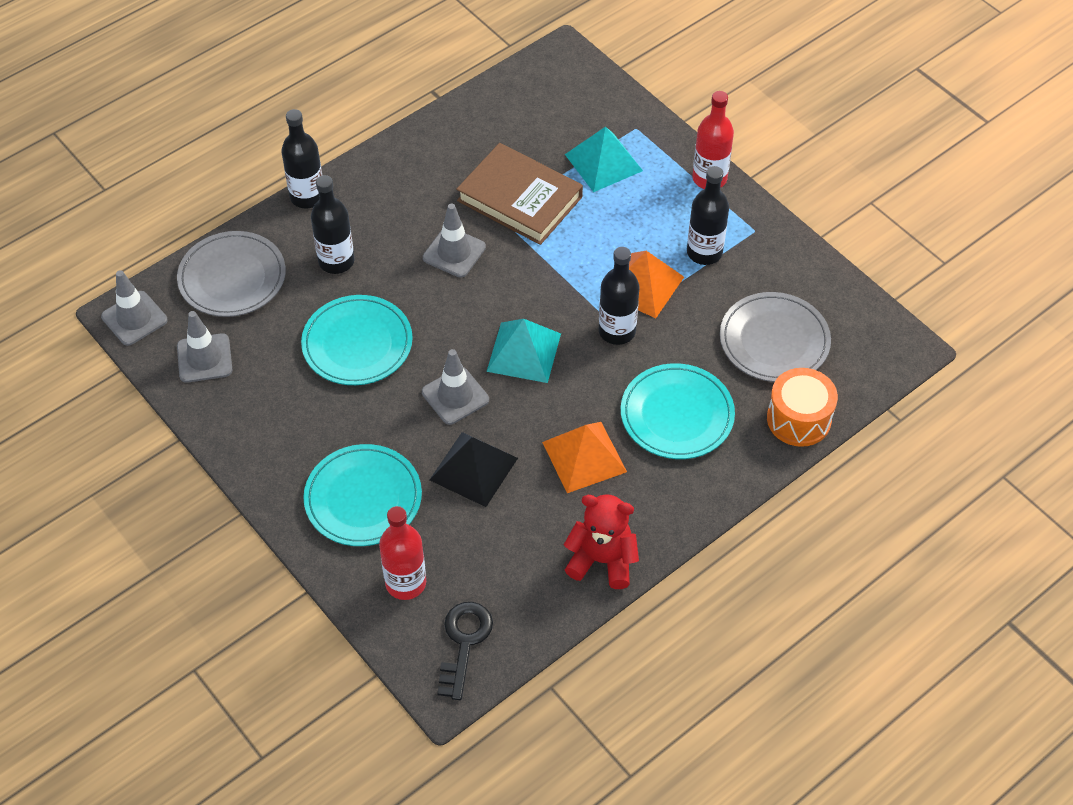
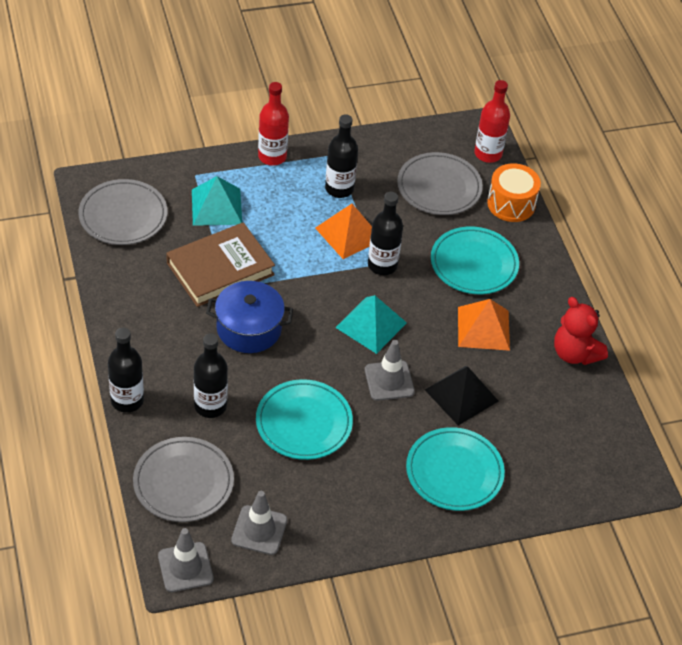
camera: 70 degrees left, 5 degrees down
(405, 583) = (542, 473): red bottle -> red bottle (488, 154)
(454, 252) = (249, 329): grey traffic cone -> blue pot
(464, 643) = (608, 457): black key -> none
(540, 97) = (123, 215): none -> grey plate
(602, 560) = (575, 353): red teddy bear -> red teddy bear turned 75 degrees counterclockwise

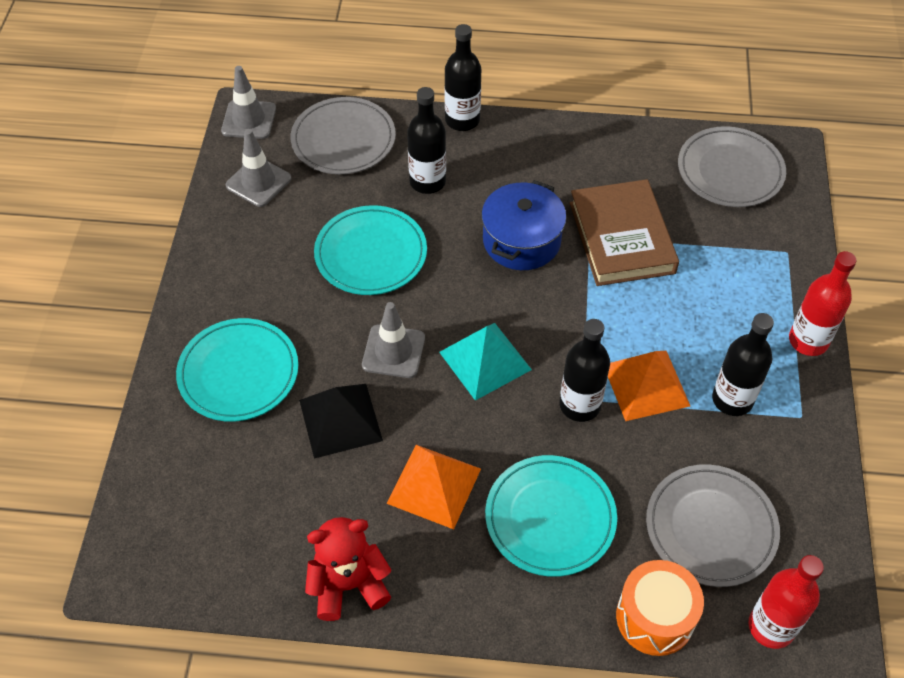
camera: 115 degrees right, 5 degrees up
(216, 207) = (726, 259): turquoise pyramid -> none

